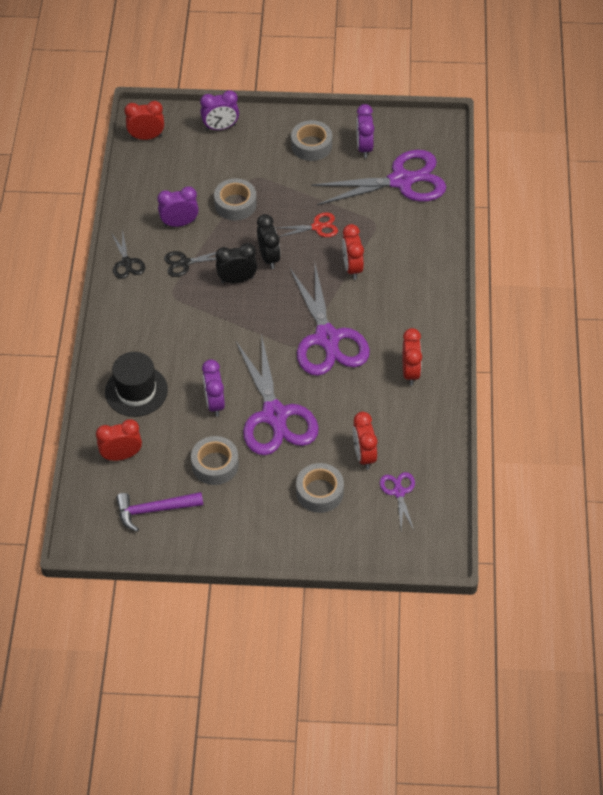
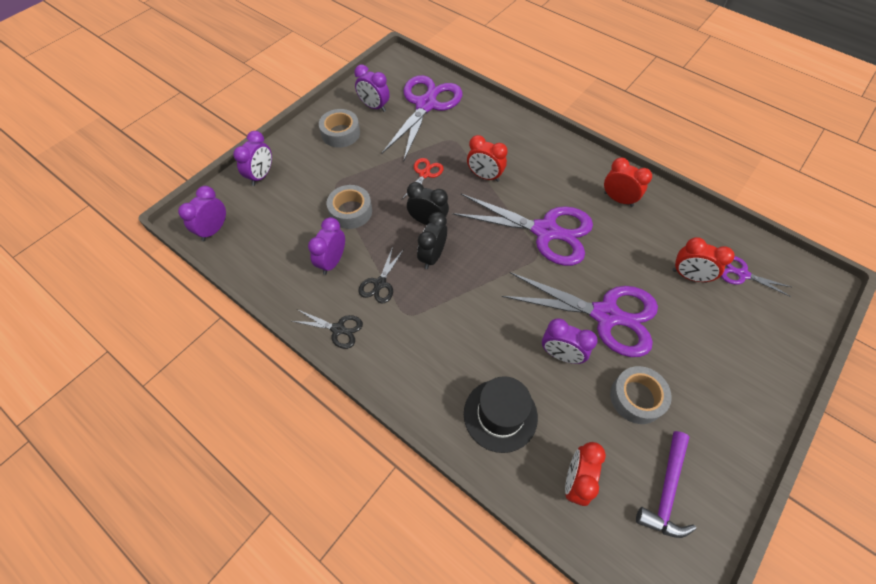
camera: 55 degrees left, 5 degrees up
(146, 137) = (214, 230): red clock -> purple clock
(319, 492) = (714, 331): grey tape -> none

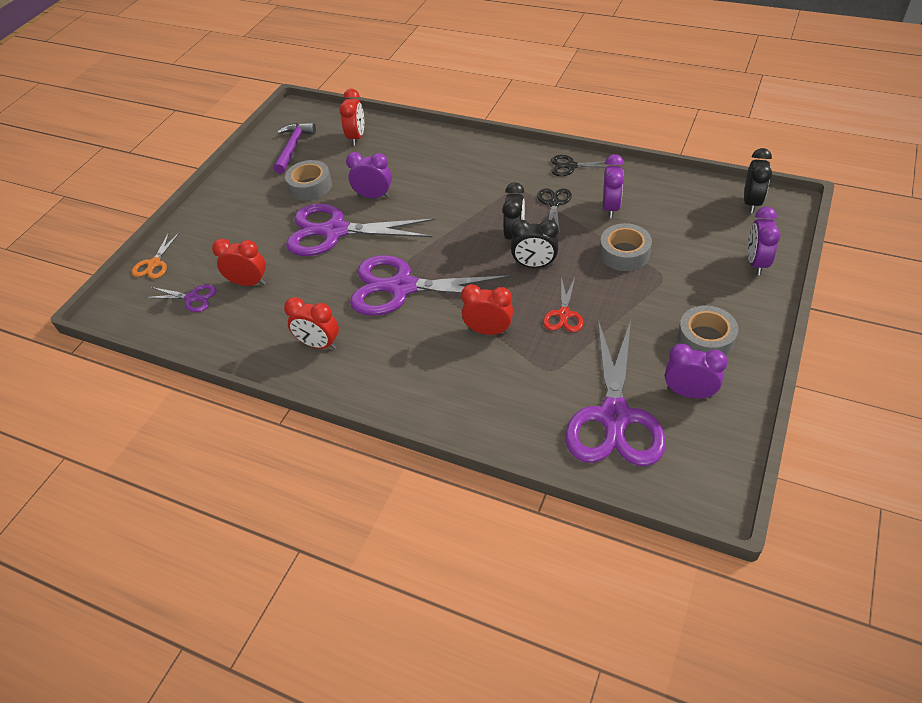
camera: 170 degrees right, 10 degrees down
(214, 230) = (751, 202): purple clock -> black clock
(500, 415) = (416, 153): black hat -> none
(798, 330) = (154, 263): none -> orange scissors

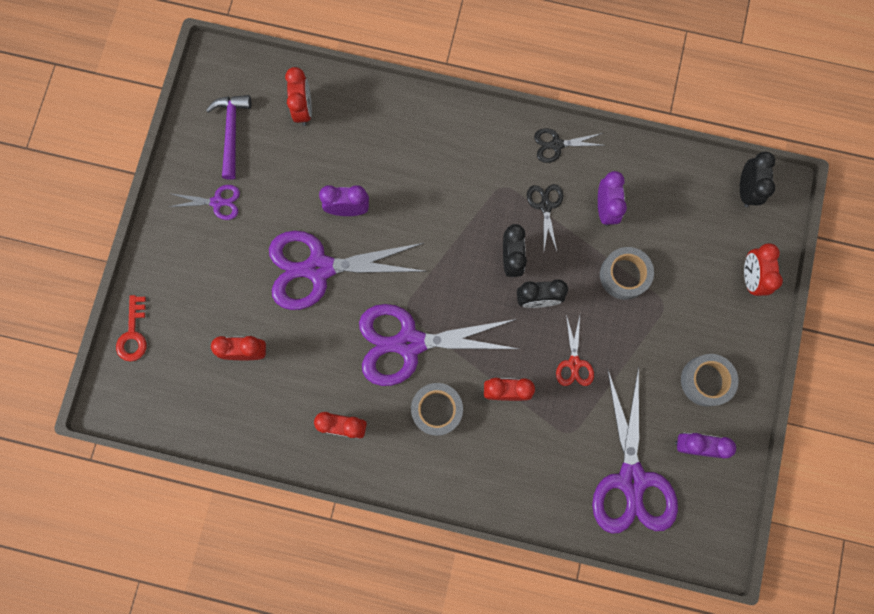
camera: 15 degrees left, 30 degrees up
(154, 263) = (133, 334): orange scissors -> red key
(192, 298) = (193, 378): purple scissors -> purple scissors (217, 202)
(310, 186) = (271, 198): grey tape -> grey tape (437, 409)
(756, 263) = (750, 277): purple clock -> red clock

